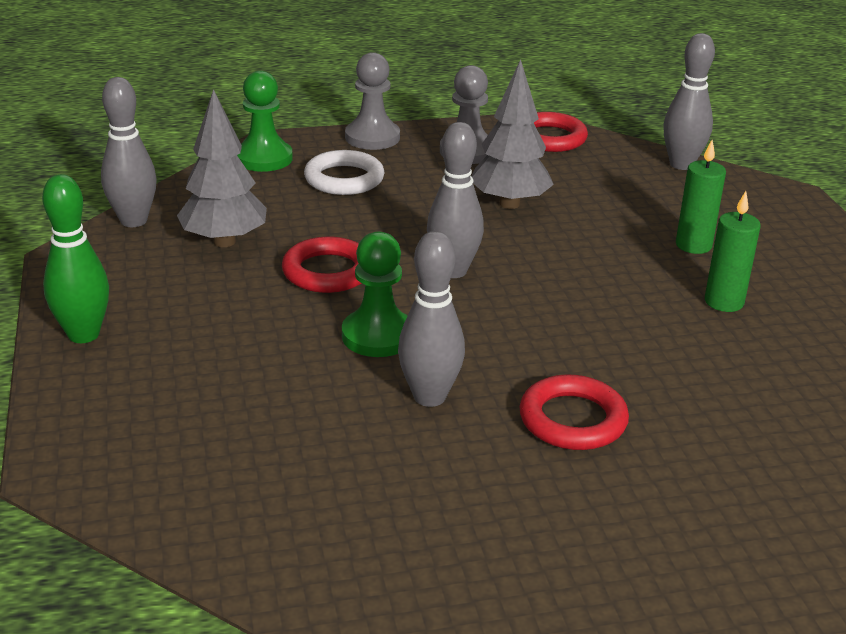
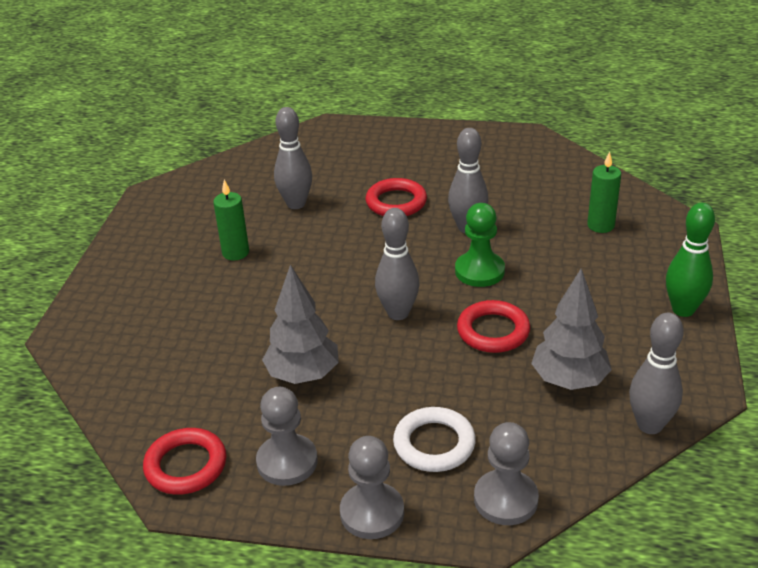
camera: 155 degrees left, 5 degrees up
(264, 158) = (505, 499): green pawn -> grey pawn
(681, 164) = (104, 393): grey bowling pin -> grey bowling pin (296, 204)
(693, 245) = (202, 301): green candle -> green candle (600, 225)

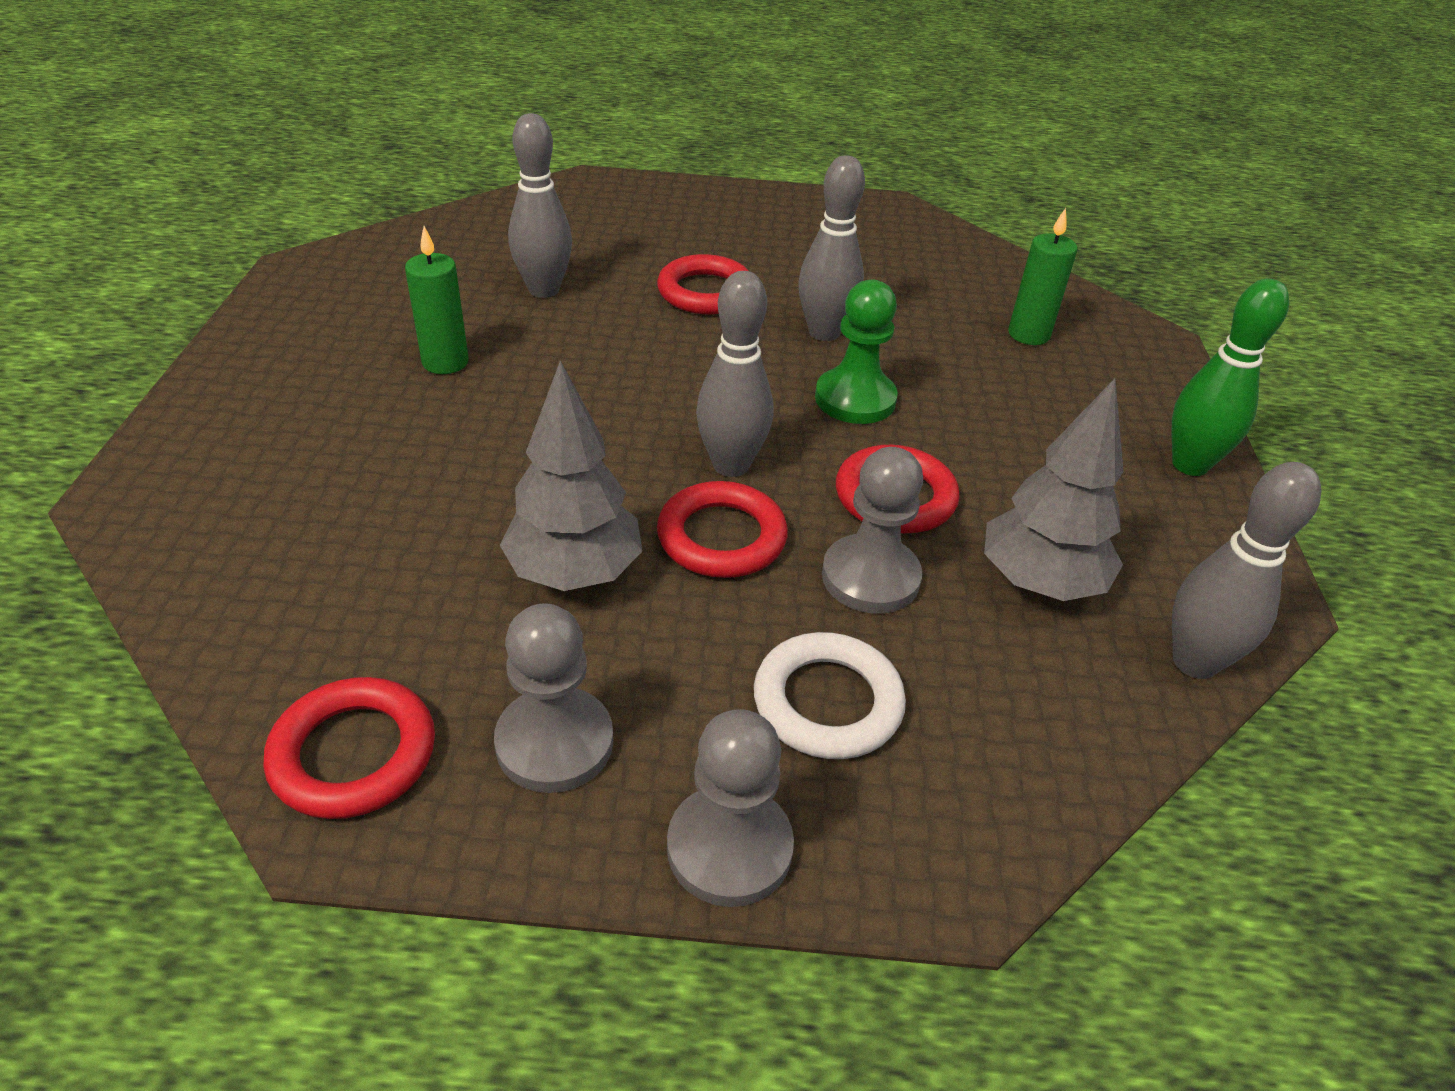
camera: 10 degrees left, 5 degrees up
(387, 355) = (721, 537): none -> red ring
(505, 499) = (978, 812): grey pawn -> grey pawn (870, 577)

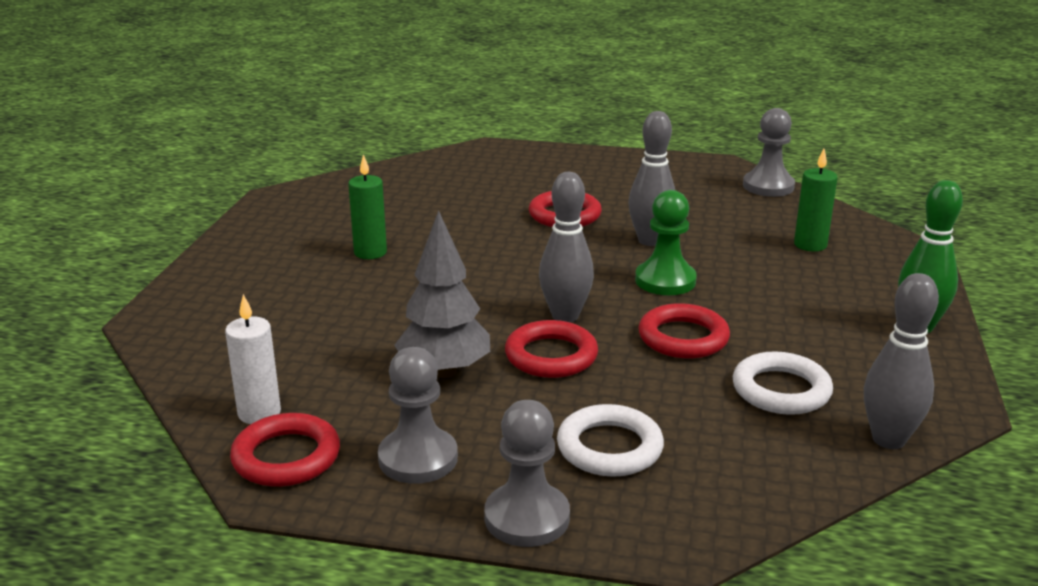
camera: 10 degrees right, 15 degrees down
(305, 669) = (259, 413): none -> white candle
(544, 290) = (446, 212): grey bowling pin -> none
(870, 577) = (655, 382): grey pawn -> grey pawn (768, 186)
(1039, 582) = (781, 390): grey tree -> white ring

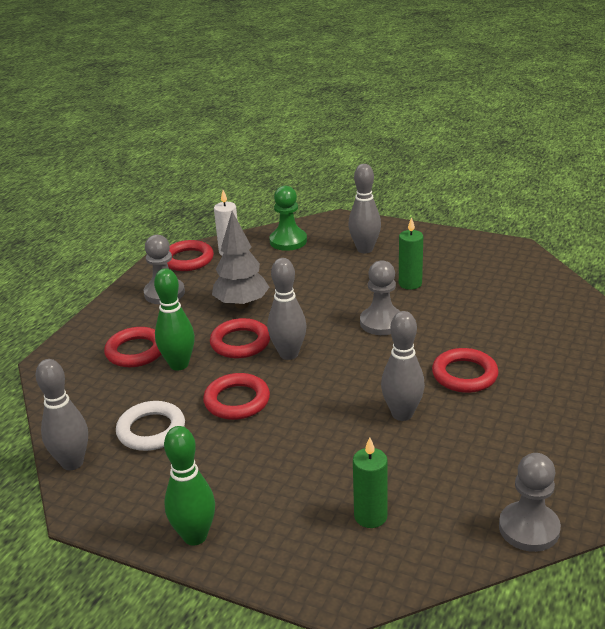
camera: 105 degrees right, 5 degrees up
(266, 290) = (365, 249): none -> grey bowling pin
(527, 518) = (99, 320): grey pawn -> grey pawn (381, 322)
(609, 447) = (136, 351): white ring -> red ring
(626, 398) = (179, 364): none -> green bowling pin
(665, 281) = (326, 409): green pawn -> green pawn (288, 241)

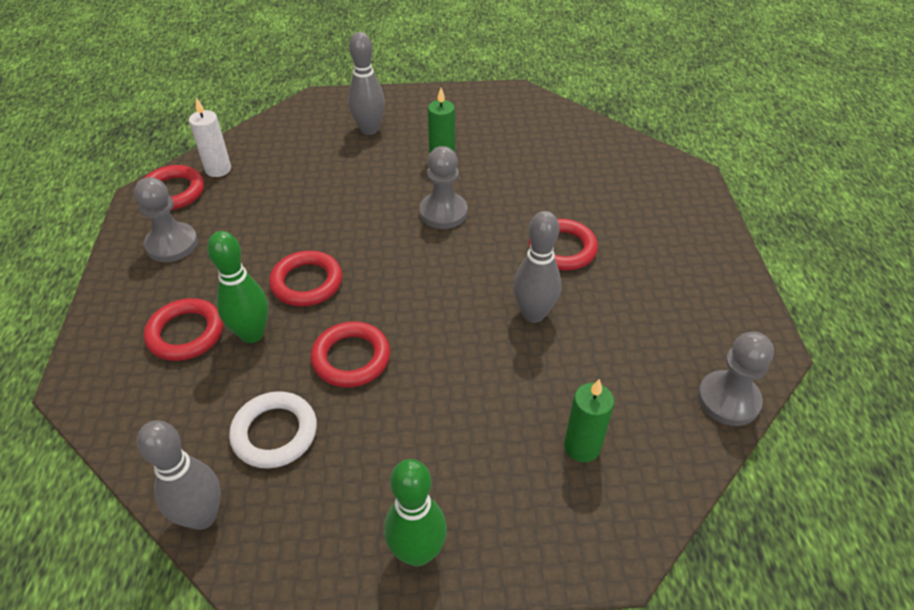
camera: 30 degrees left, 15 degrees up
(241, 304) = (276, 233): grey tree -> none
(288, 241) = (278, 139): green pawn -> none
(289, 354) = (370, 280): grey bowling pin -> none

